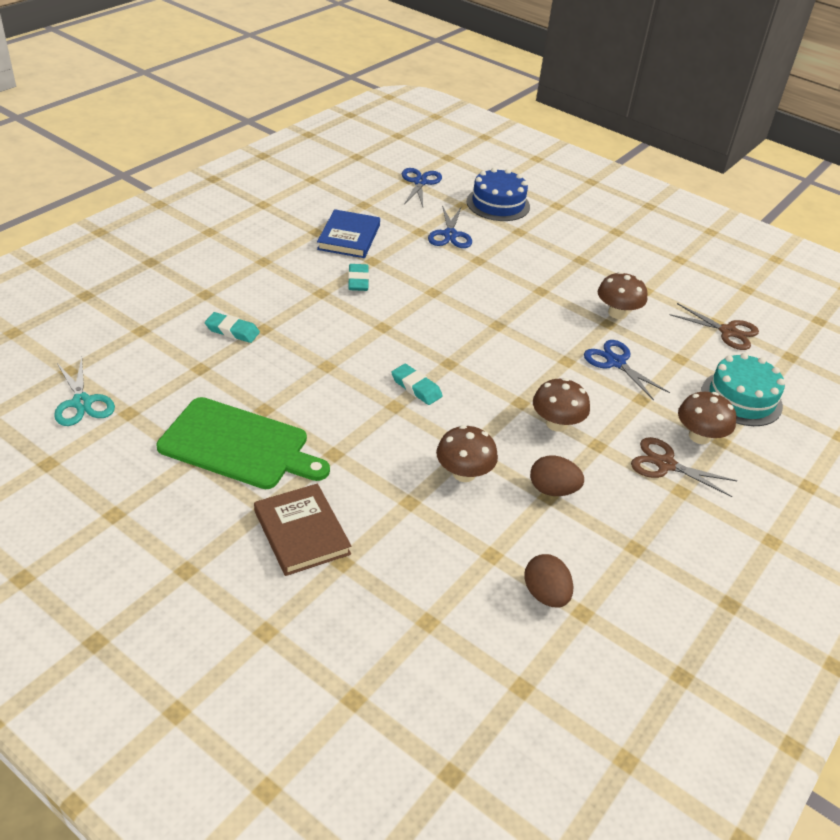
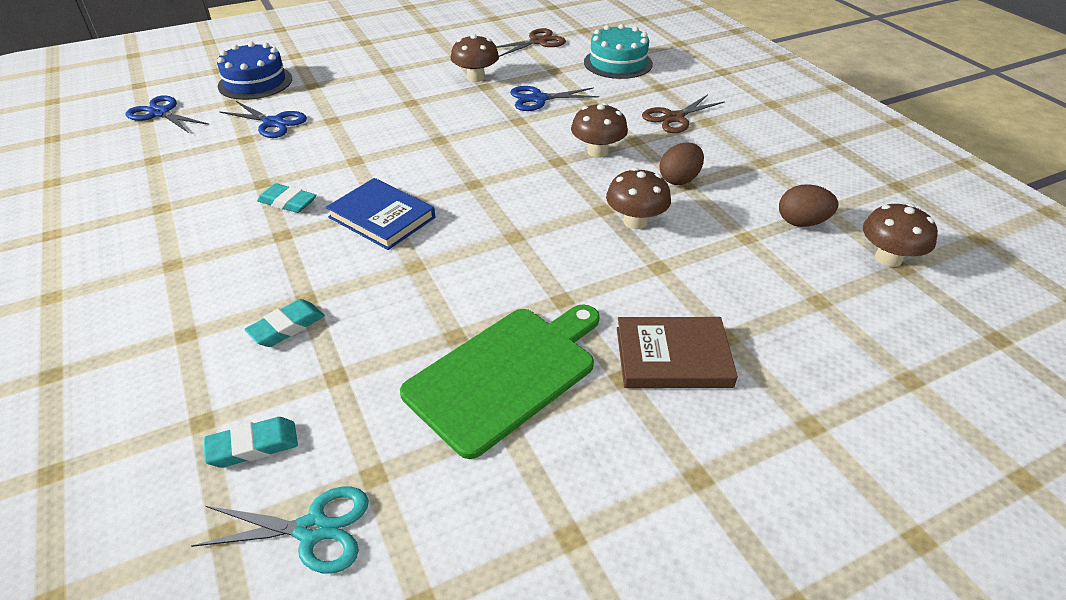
camera: 60 degrees left, 0 degrees up
(349, 237) = (202, 186): blue book -> blue book (382, 217)
(416, 387) = (496, 214): turquoise eraser -> turquoise eraser (253, 446)
(699, 436) = (650, 93): brown mushroom -> brown mushroom (888, 258)

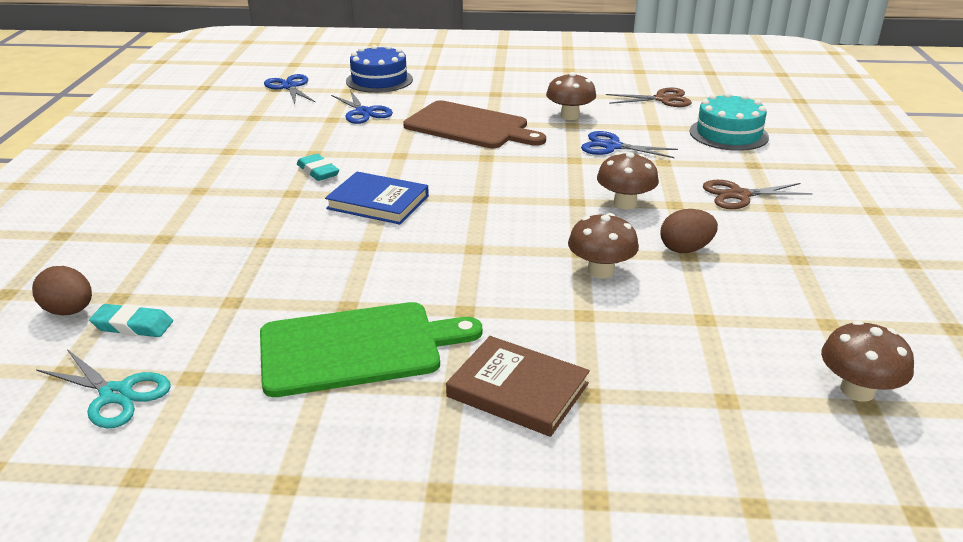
camera: 30 degrees right, 10 degrees down
(287, 327) = (231, 256): turquoise eraser -> none
(382, 217) = (378, 202): blue book -> blue book turned 45 degrees counterclockwise
(395, 111) = (470, 126): none -> brown cutting board
(802, 222) = (785, 326): brown egg -> brown egg (69, 311)

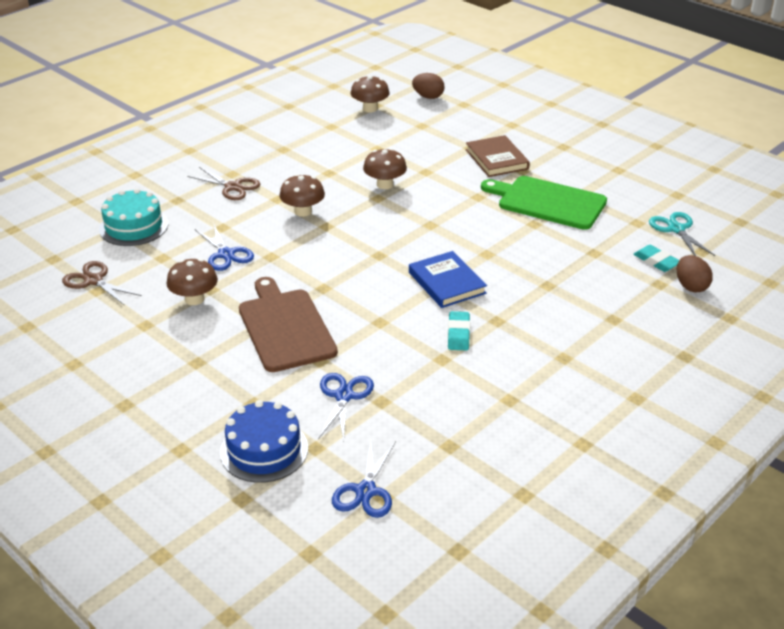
camera: 140 degrees left, 5 degrees up
(685, 249) = (324, 175): brown egg -> brown egg (428, 97)

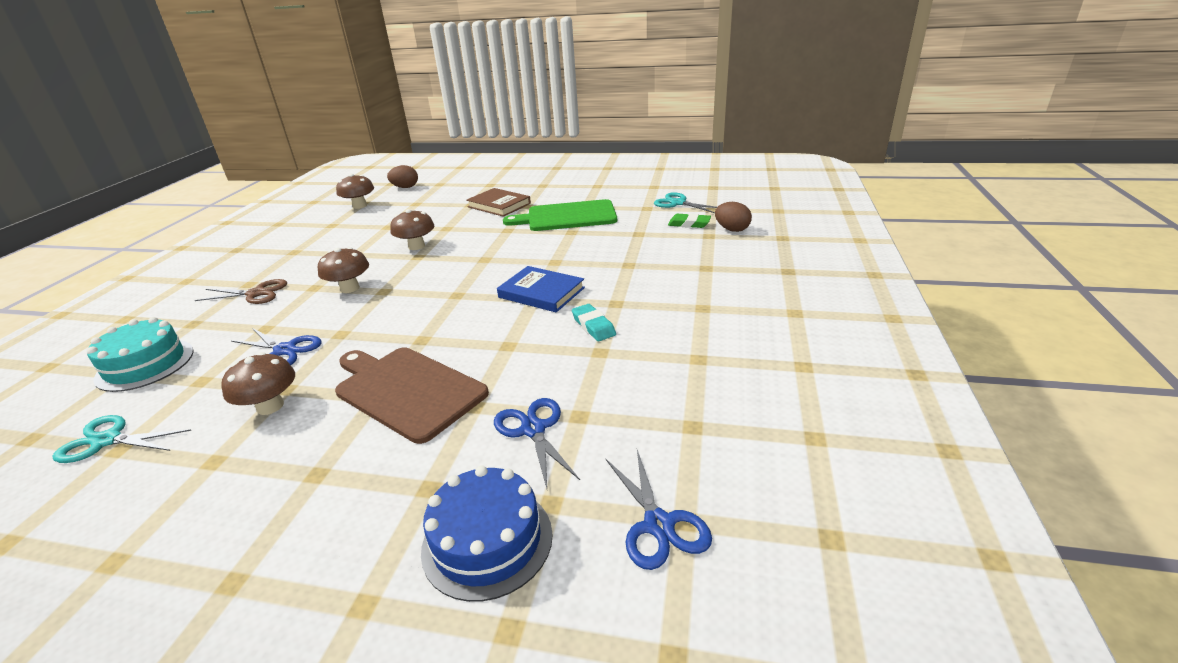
camera: 30 degrees left, 5 degrees down
(93, 280) = (107, 440): brown scissors -> turquoise scissors
(656, 261) = (689, 224): turquoise eraser -> green eraser

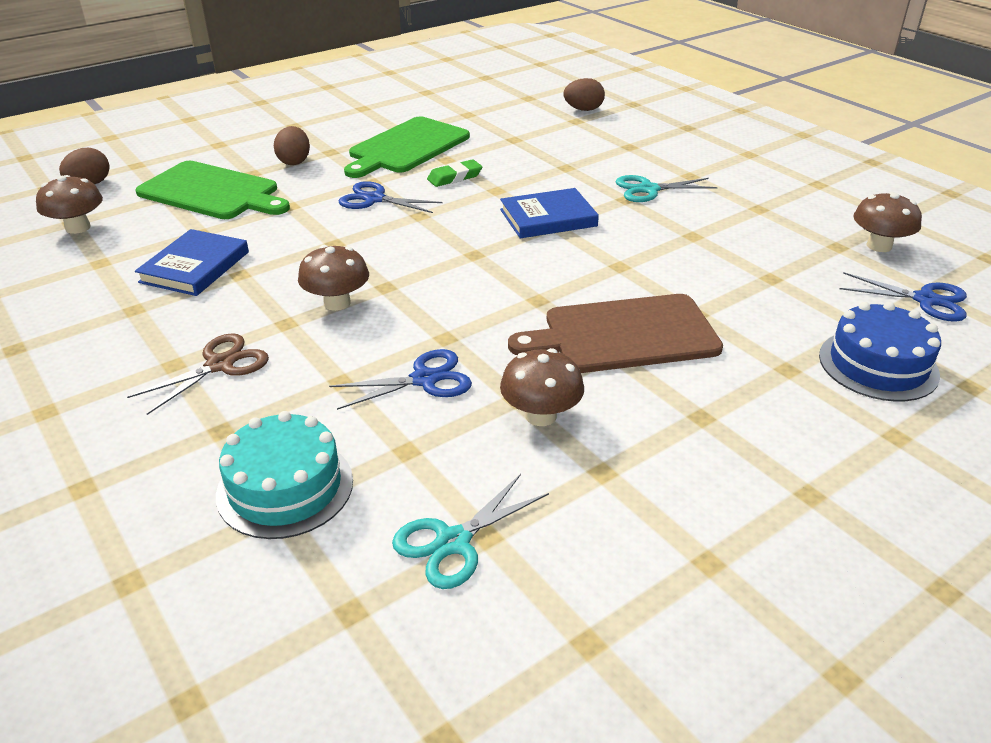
camera: 50 degrees left, 5 degrees up
(350, 242) = (195, 267): none -> blue book
(416, 246) = (304, 235): brown mushroom -> brown mushroom (879, 246)
(434, 208) = (212, 192): none -> green cutting board
(499, 205) = (294, 161): brown book -> brown egg
(533, 429) = (765, 301): blue scissors -> blue scissors (374, 199)
(593, 326) = (648, 222): turquoise eraser -> none
(678, 203) = (487, 101): turquoise scissors -> turquoise scissors (648, 189)
(689, 224) = (539, 116): green eraser -> green eraser (455, 177)

